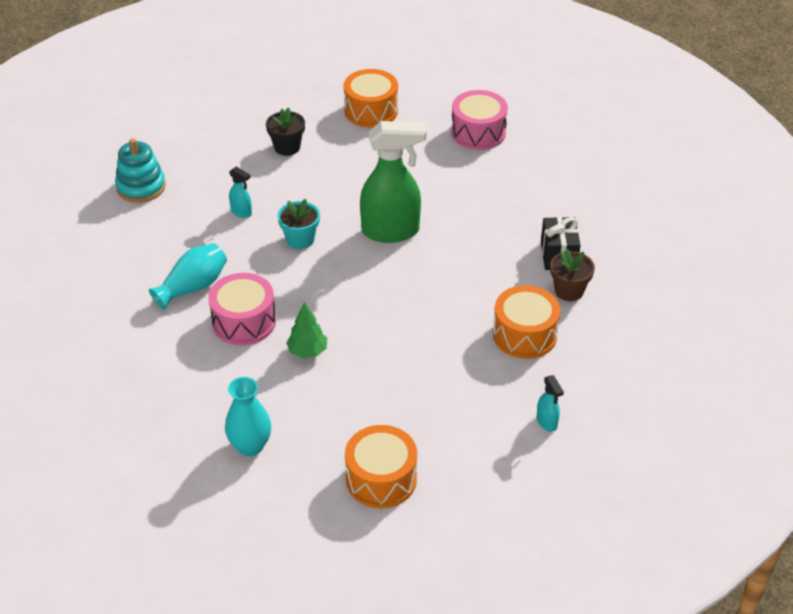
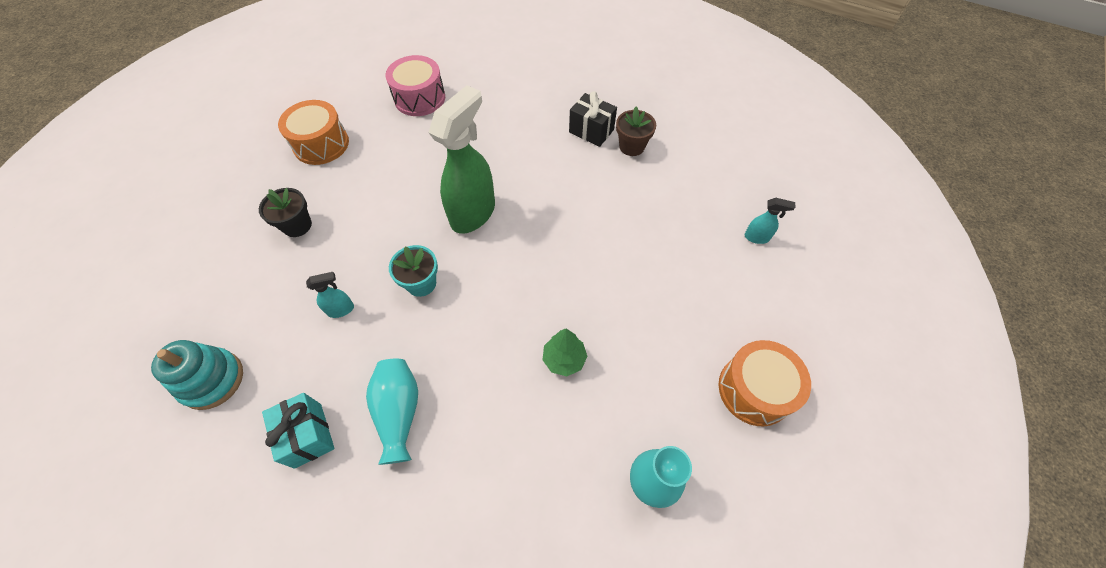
camera: 55 degrees left, 15 degrees up
(142, 253) = (308, 435): none -> turquoise gift
(244, 321) = (484, 392): pink drum -> none
(524, 335) = (657, 197): orange drum -> none

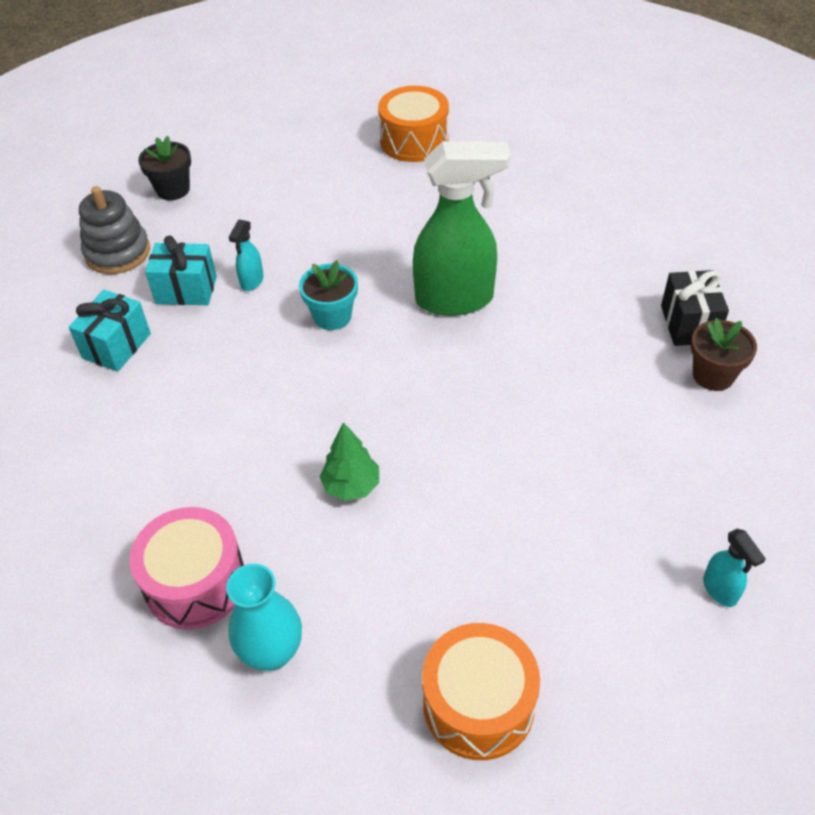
camera: 55 degrees right, 10 degrees down
(212, 380) = (117, 252): turquoise stacking toy -> grey stacking toy
(297, 225) = (309, 192): black flower pot -> black flower pot (173, 189)
(304, 355) = (186, 290): none -> turquoise gift
(341, 309) = (252, 281): turquoise spray bottle -> turquoise spray bottle turned 75 degrees clockwise
(399, 412) = (186, 392): turquoise vase -> none
(419, 98) = (554, 162): pink drum -> pink drum (195, 582)

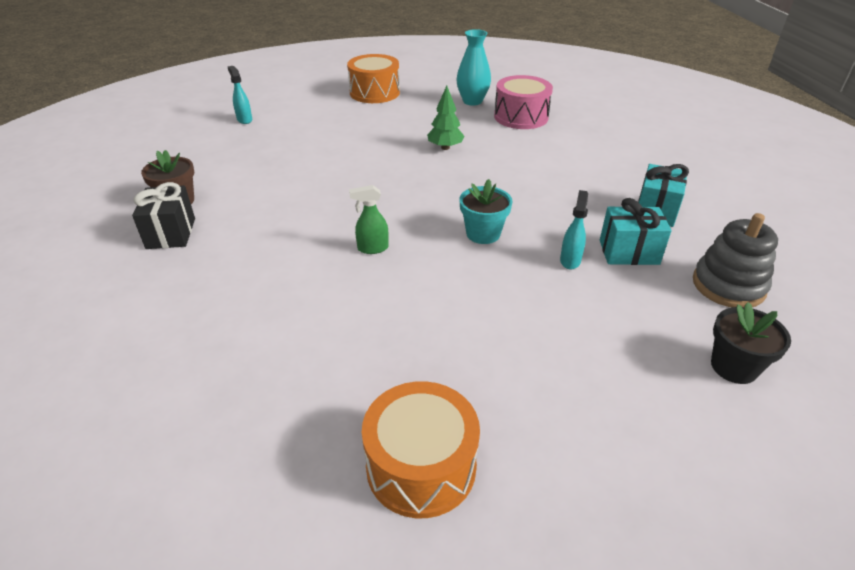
camera: 175 degrees right, 10 degrees down
(455, 299) = (372, 248): green spray bottle -> green spray bottle, size x0.43

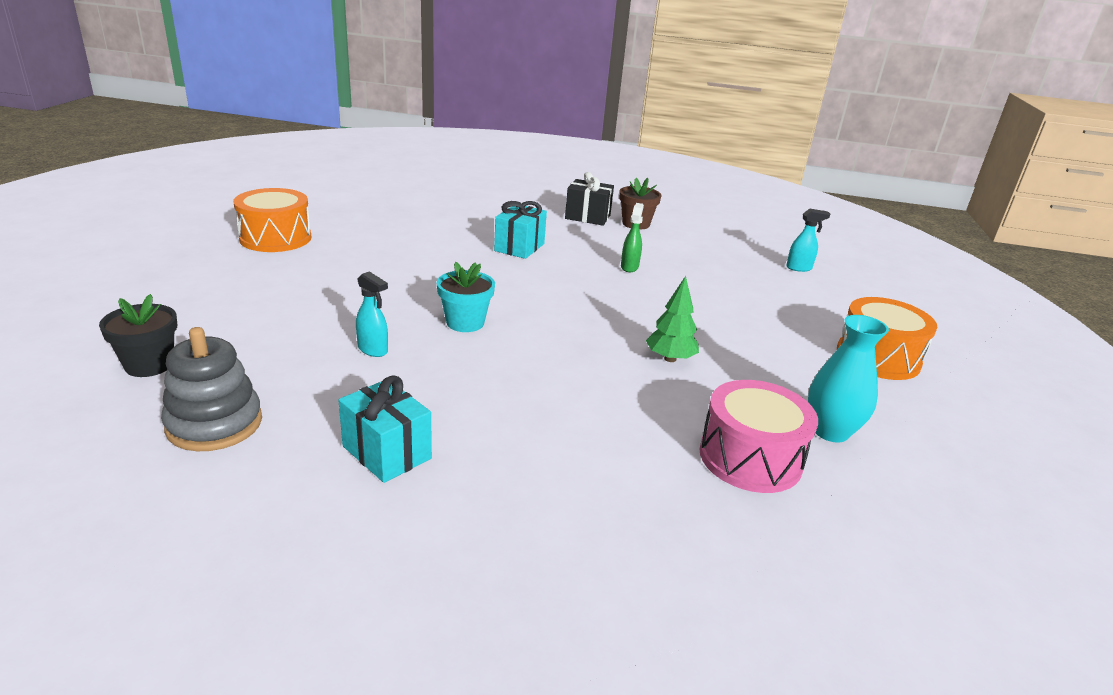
camera: 110 degrees right, 10 degrees down
(372, 248) = (495, 272): green spray bottle -> green spray bottle (629, 267)
(629, 252) = (342, 389): turquoise gift -> turquoise gift (519, 247)

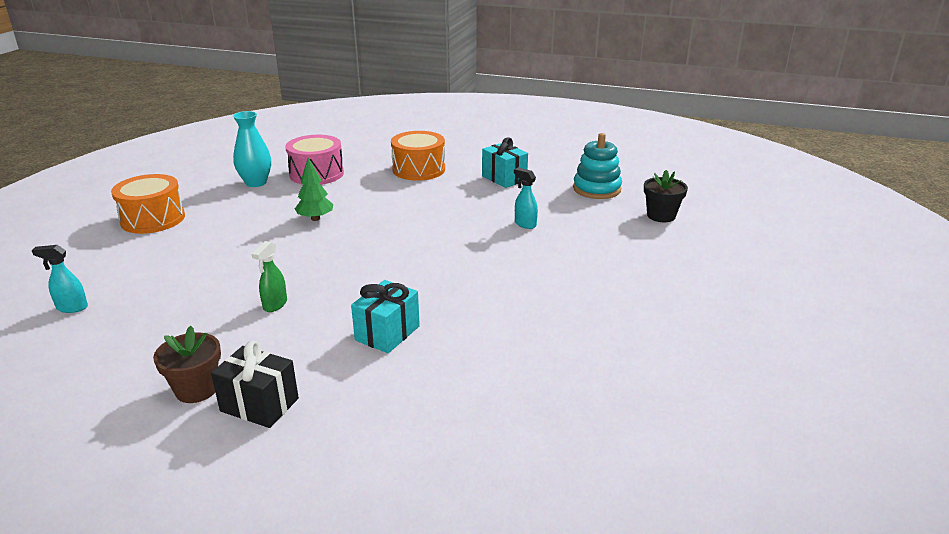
camera: 170 degrees left, 0 degrees up
(214, 424) = (596, 189): grey stacking toy -> turquoise stacking toy
(275, 238) = (672, 340): orange drum -> orange drum (419, 169)
(465, 322) = (459, 243): turquoise flower pot -> none

